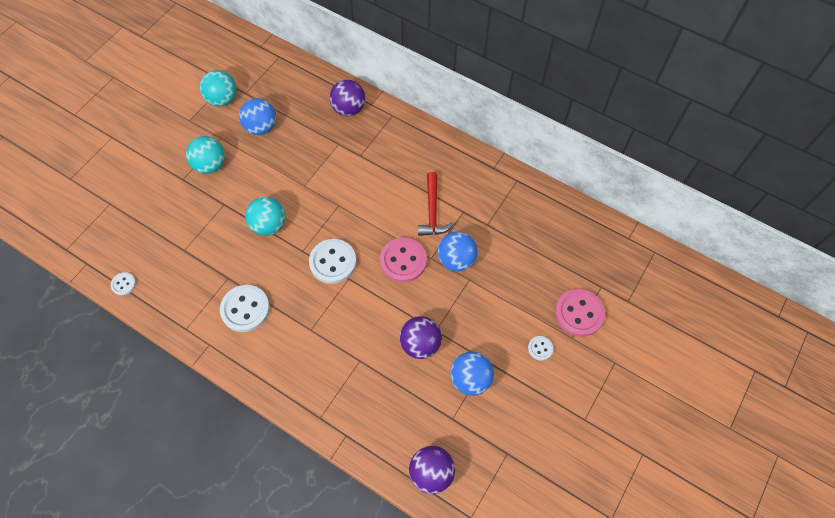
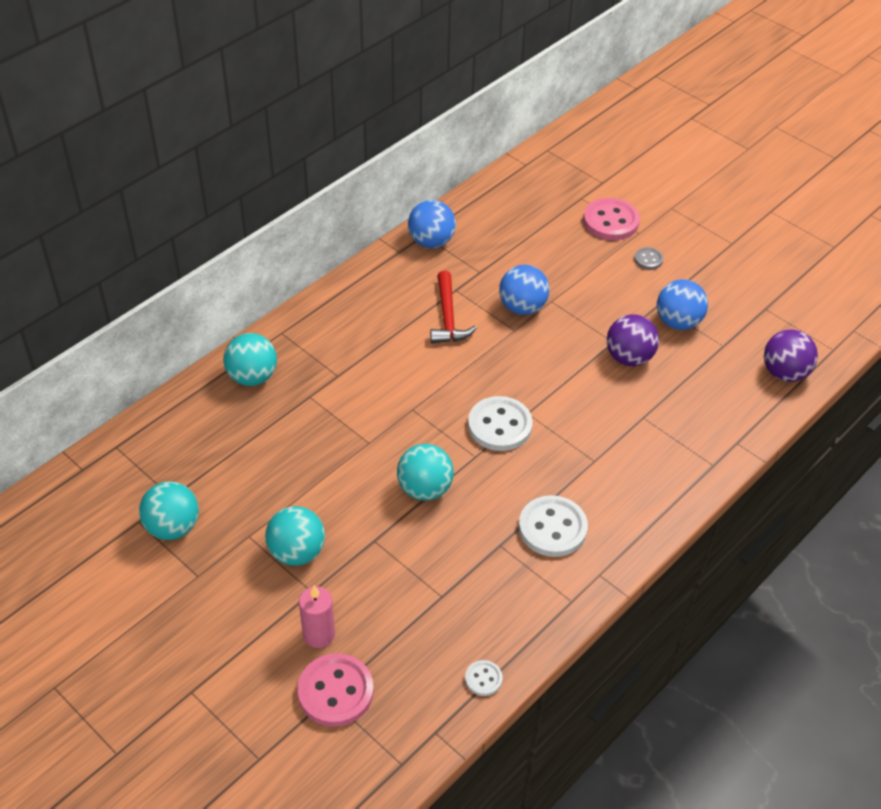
camera: 80 degrees left, 15 degrees down
(152, 189) = (319, 634): none -> pink candle
(261, 127) = (247, 482): blue ball -> blue ball (431, 242)
(349, 109) = (252, 377): purple ball -> turquoise ball
(403, 261) = (513, 356): pink button -> pink button (335, 691)
(432, 211) = (448, 317): red hammer -> red hammer turned 75 degrees clockwise
(540, 348) = (648, 259): white button -> grey button

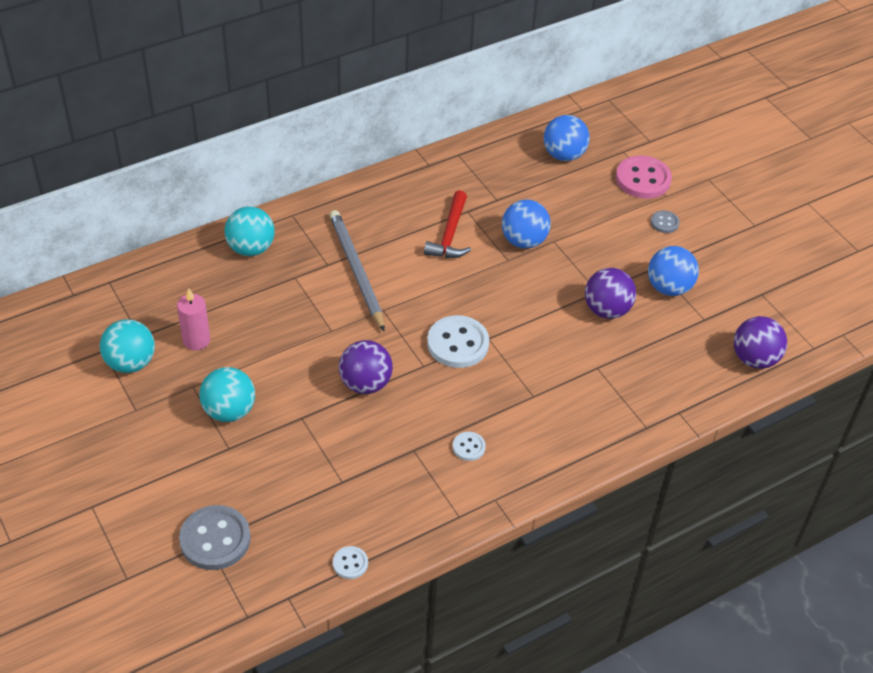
camera: 15 degrees right, 0 degrees up
(319, 634) = (220, 486): pink candle -> pink candle (196, 340)
(335, 691) = (215, 539): pink button -> grey button
(369, 375) = (356, 271): none -> grey pencil
(425, 489) = (365, 383): turquoise ball -> purple ball
(431, 242) = (462, 162): blue ball -> blue ball (564, 155)
(552, 528) = (468, 447): white button -> white button, size x0.50

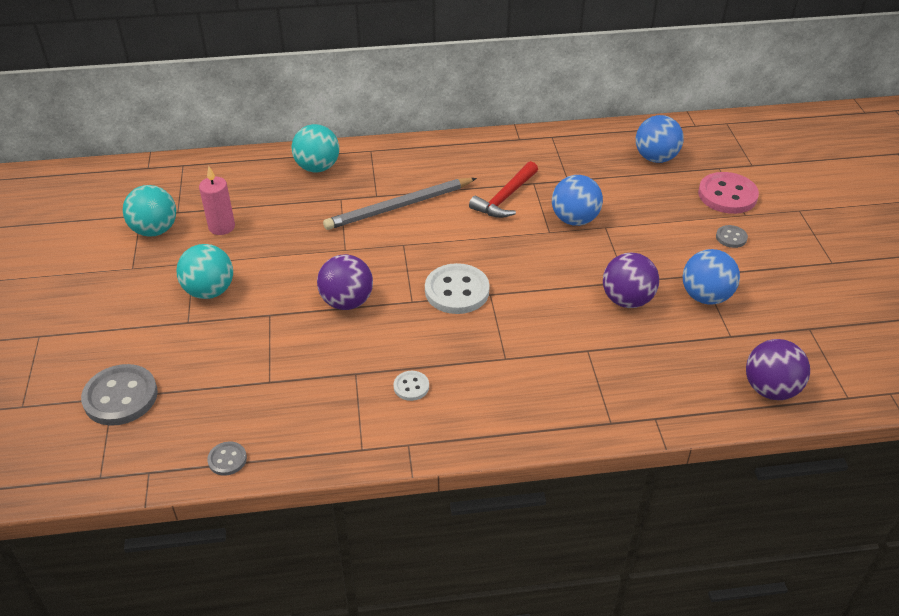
camera: 25 degrees right, 5 degrees down
(350, 563) = (227, 459): white button -> grey button
(356, 271) = (399, 207): grey pencil -> grey pencil turned 120 degrees counterclockwise

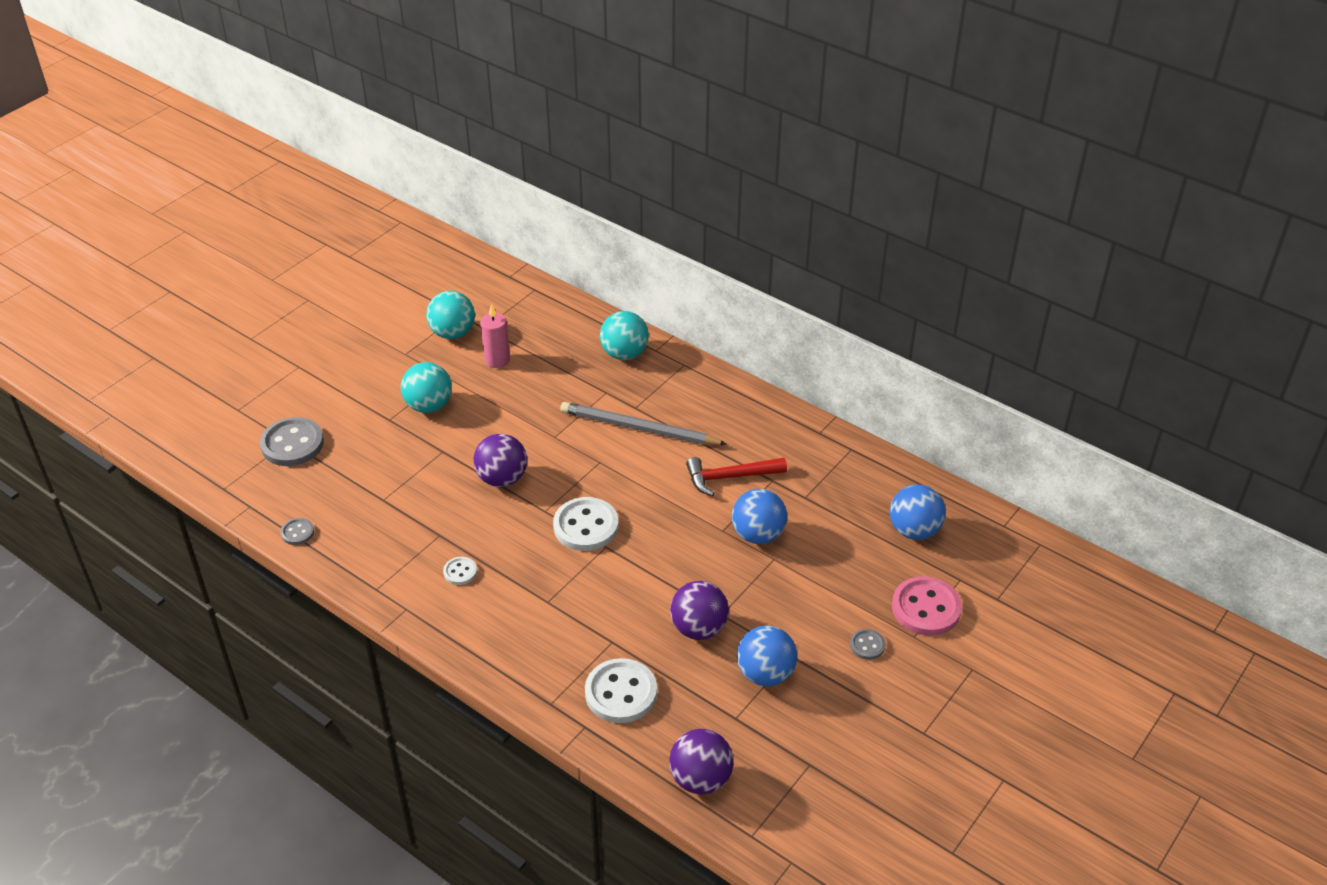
camera: 45 degrees right, 0 degrees up
(643, 377) = (621, 693): none -> white button

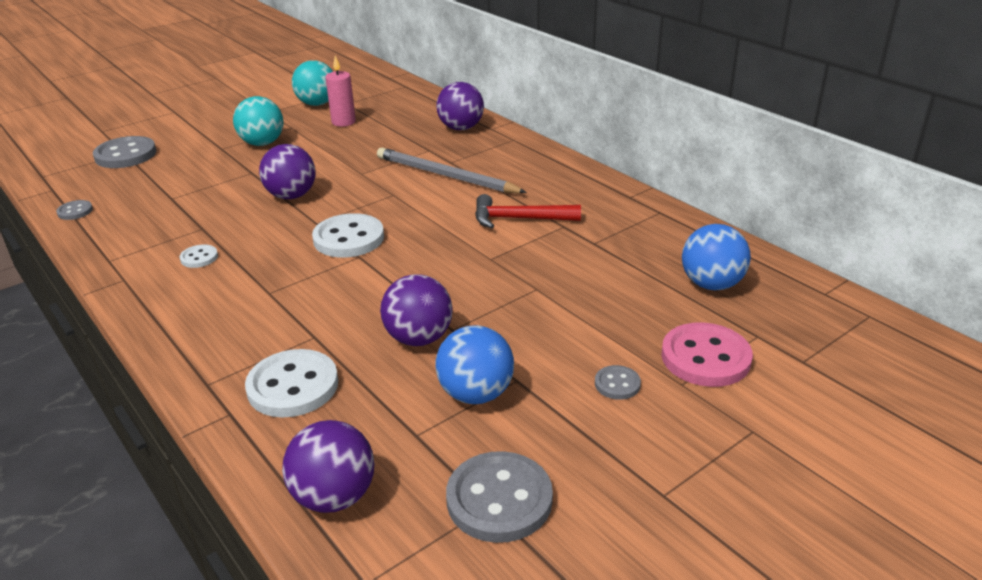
camera: 15 degrees right, 10 degrees down
(624, 354) = (461, 128): turquoise ball -> purple ball
(758, 535) = (527, 266): blue ball -> none
(815, 758) = (499, 499): none -> grey button

